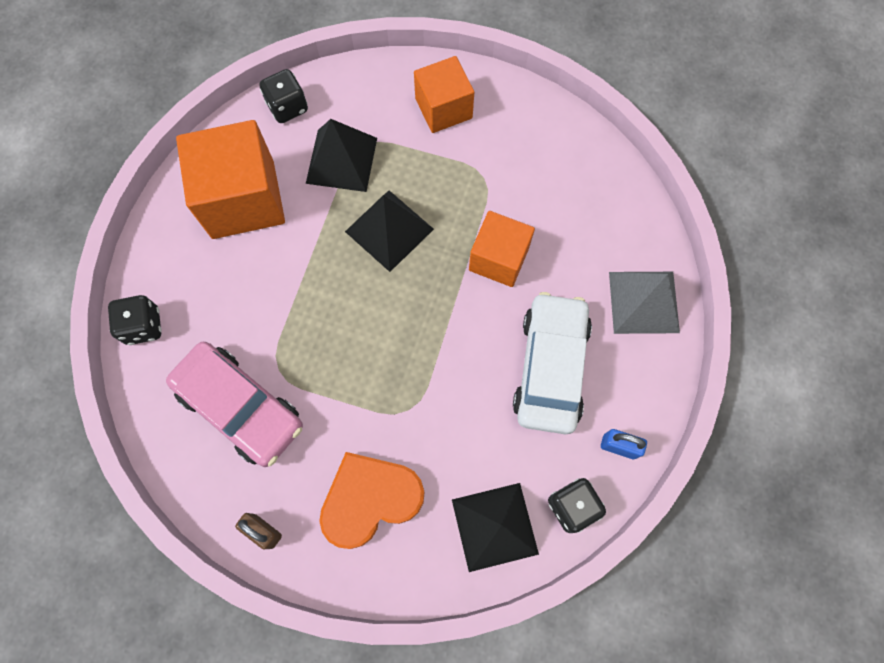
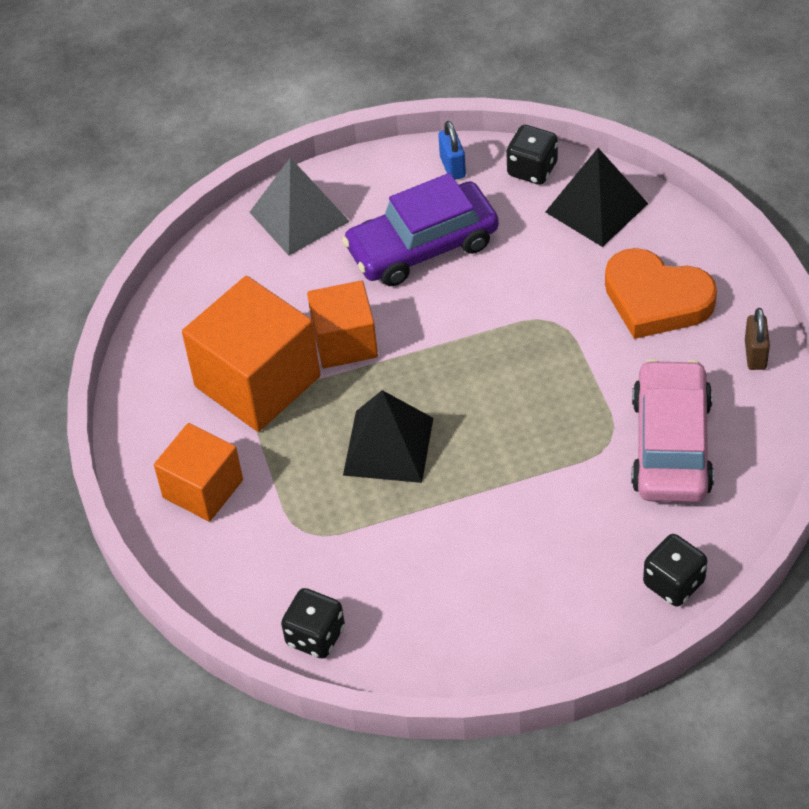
camera: 120 degrees left, 20 degrees down
(243, 199) = (462, 597): orange cube -> orange cube (257, 381)
(341, 160) = (341, 539): black pyramid -> none
(550, 367) = (422, 246): white car -> purple car

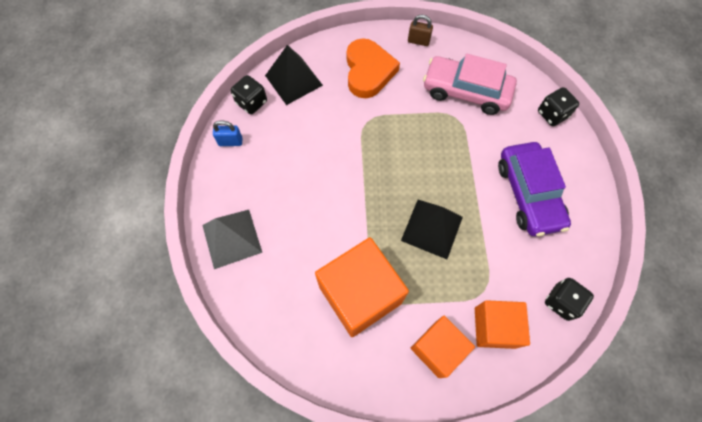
camera: 80 degrees left, 15 degrees up
(345, 342) = (345, 234): orange cube -> orange cube (494, 327)
(422, 246) = (286, 173): purple car -> purple car (528, 194)
(656, 299) = (368, 71): orange heart -> orange heart turned 45 degrees counterclockwise

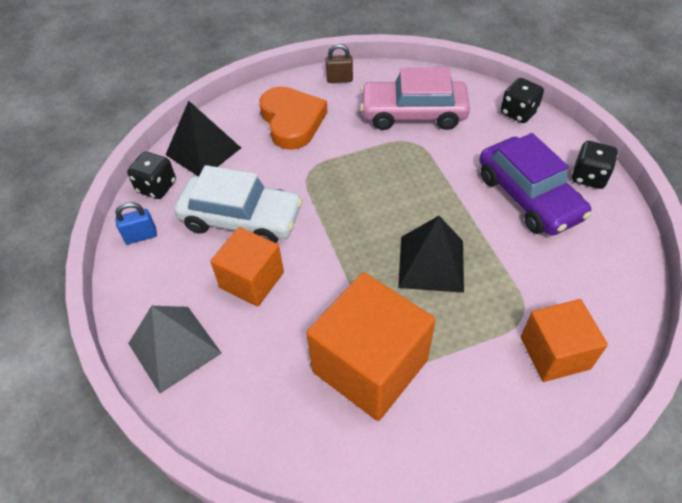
camera: 15 degrees left, 15 degrees down
(305, 148) = (241, 219): none -> white car
(437, 349) = (495, 401): orange cube -> orange cube (252, 280)
(561, 302) = (619, 300): black dice -> black dice (589, 177)

